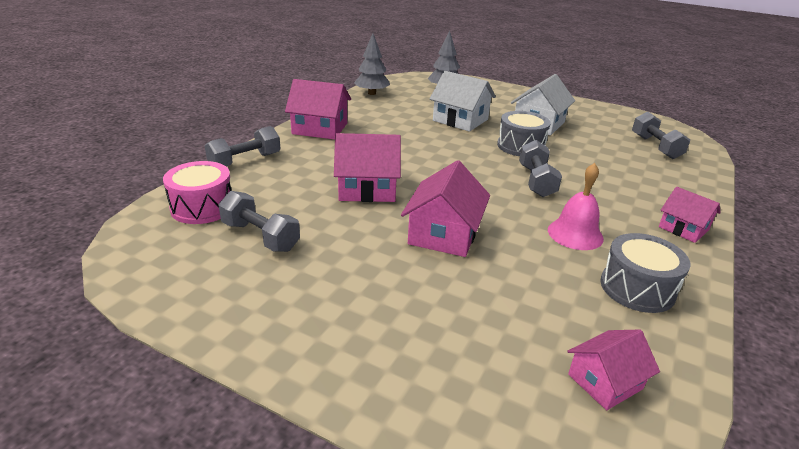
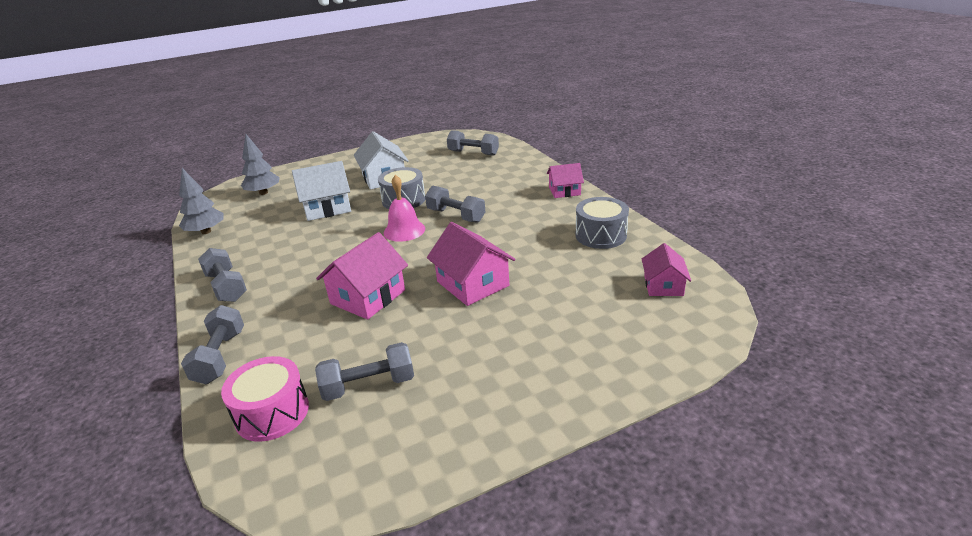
camera: 50 degrees left, 0 degrees up
(320, 128) = (226, 287): pink house -> grey dumbbell
(575, 234) = (530, 230): pink bell -> pink bell (404, 230)

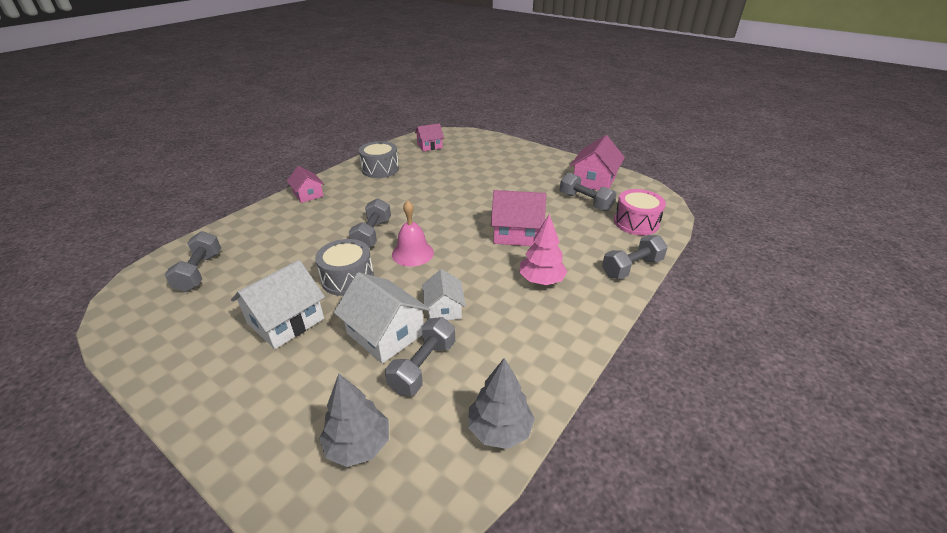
camera: 120 degrees left, 5 degrees up
(226, 287) = (571, 320): grey dumbbell -> grey dumbbell (423, 366)
(285, 288) = (541, 280): none -> pink tree
(319, 232) = (444, 308): none -> white house
(472, 284) = (469, 198): pink house -> pink house (594, 180)

